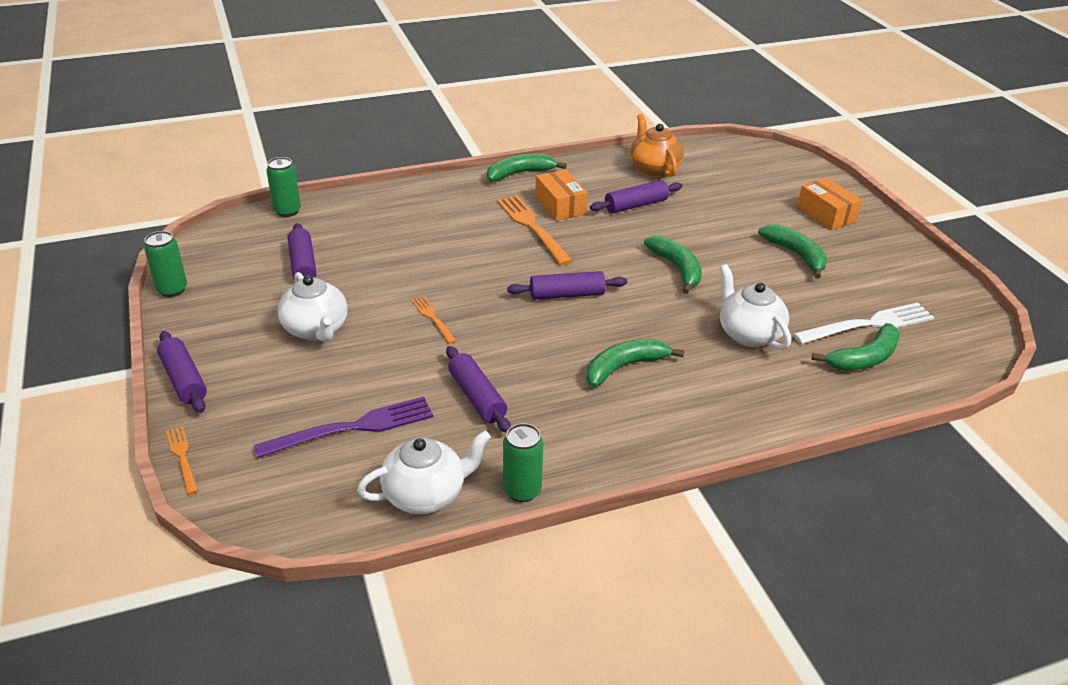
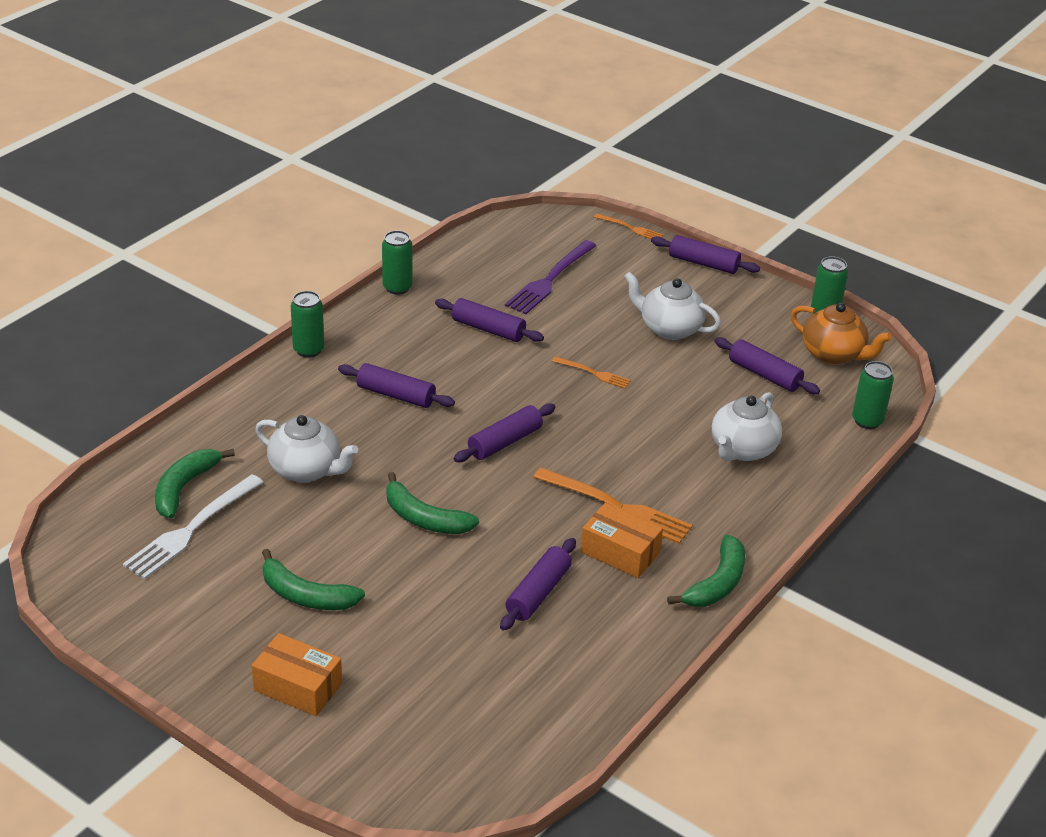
camera: 145 degrees right, 0 degrees up
(426, 494) = (456, 264): white teapot -> white teapot (742, 450)
(624, 367) = (395, 395): green banana -> purple rolling pin
(654, 169) = (570, 673): orange teapot -> orange teapot (833, 354)
(677, 449) = (308, 350): none -> green can

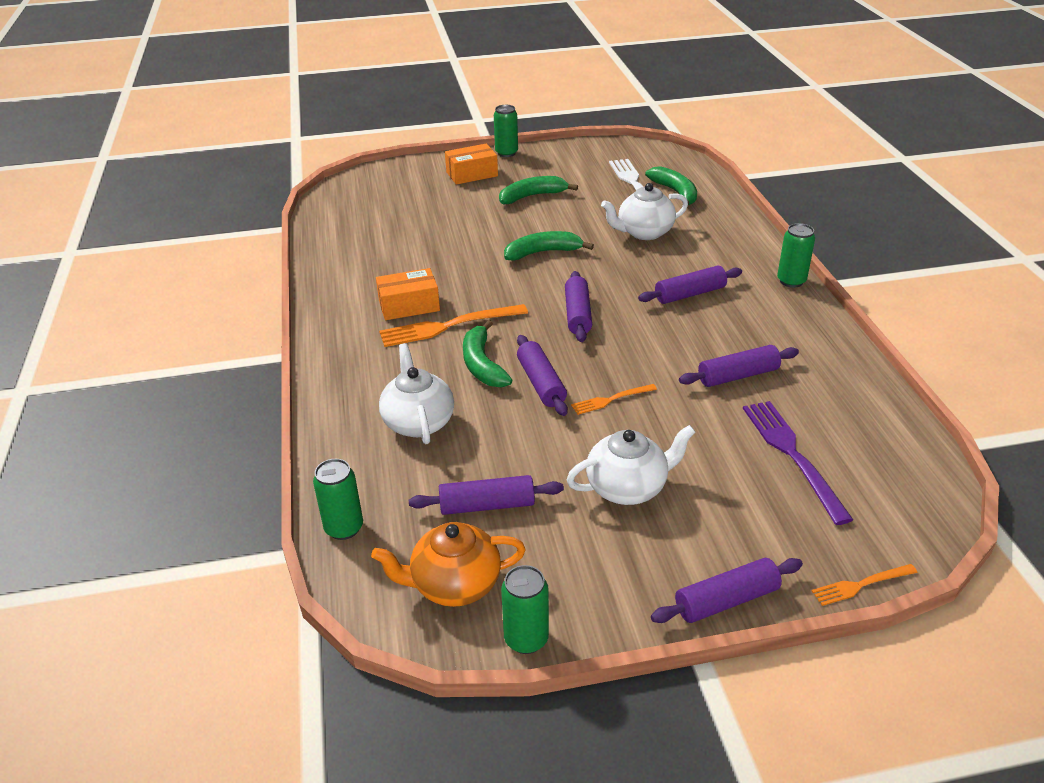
camera: 135 degrees right, 0 degrees up
(397, 287) = (854, 357): green can -> green can (506, 153)
(538, 593) = (424, 261): purple rolling pin -> purple rolling pin (541, 383)
(717, 583) = (326, 327): green banana -> green banana (482, 365)

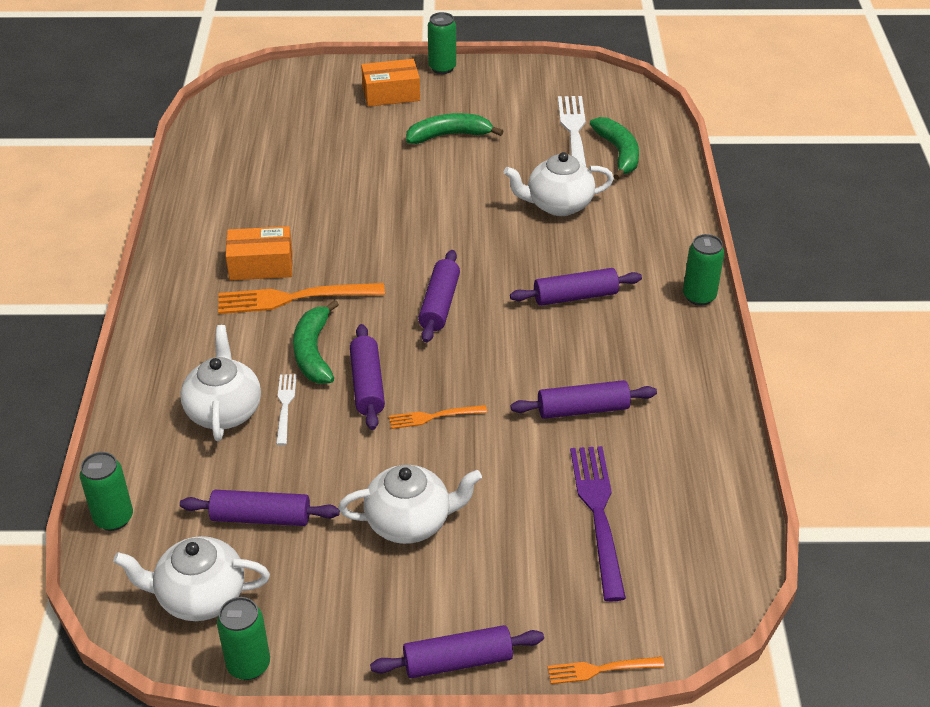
camera: 10 degrees right, 5 degrees up
(454, 584) = (200, 597): orange teapot -> white teapot
(473, 410) = (285, 405): none -> white fork
(543, 252) = (432, 216): green banana -> none

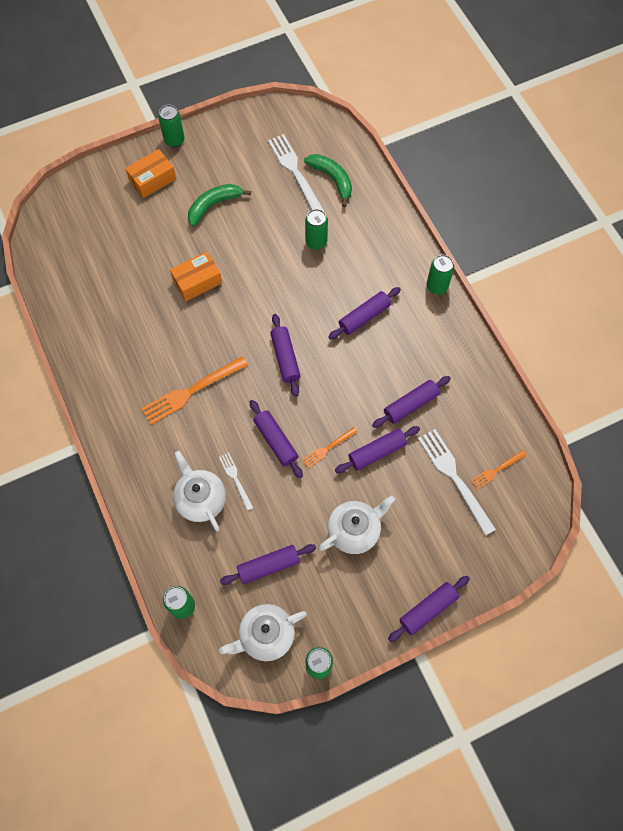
camera: 25 degrees left, 25 degrees up
(261, 265) = (154, 372): orange box -> orange box (197, 281)
(314, 352) = (229, 430): green banana -> none
(500, 445) = (377, 452): none -> purple rolling pin
(558, 205) = (316, 242): white teapot -> green can
(597, 513) = (454, 477): purple fork -> white fork
(600, 670) = (502, 580): orange fork -> orange fork (496, 470)

